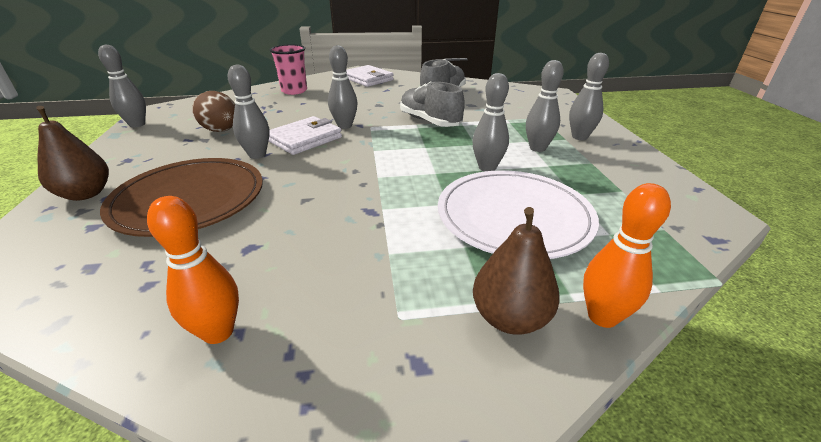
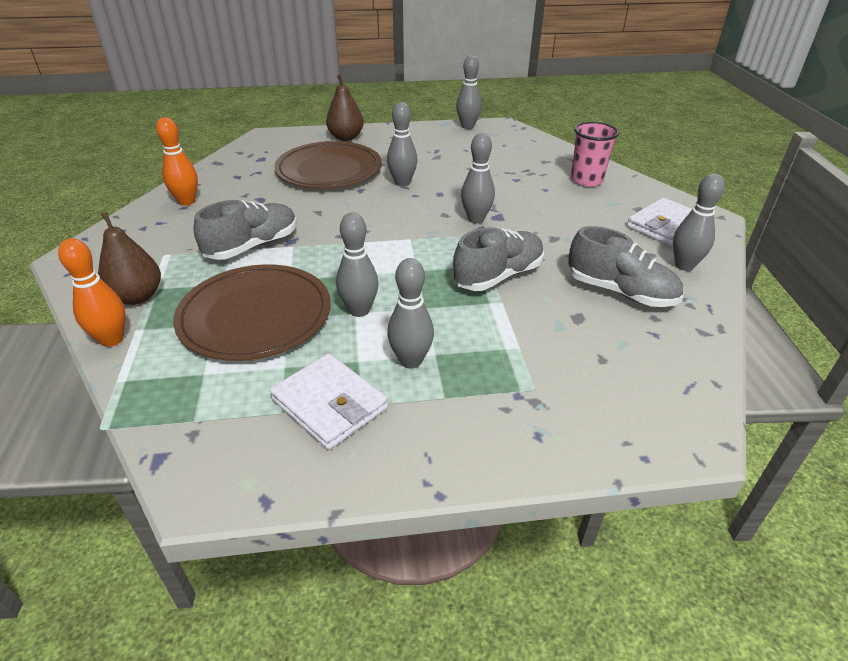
camera: 90 degrees right, 5 degrees up
(221, 131) = (456, 160): brown egg -> none
(305, 139) = (438, 200): white wallet -> white wallet (329, 404)
(381, 236) = (252, 246): none -> grey shoe
(514, 217) = (255, 316): white plate -> brown plate
(579, 137) = (452, 416): grey bowling pin -> grey bowling pin (684, 265)

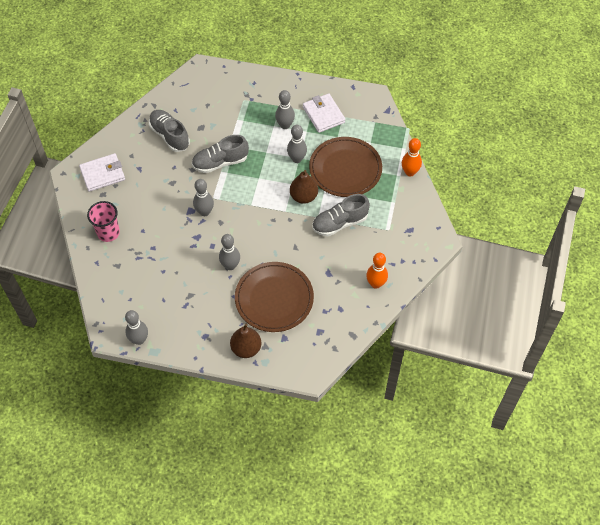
camera: 160 degrees left, 20 degrees up
(137, 297) = (401, 198): brown pear -> brown pear (303, 196)
(684, 265) = (123, 143): grey bowling pin -> none

